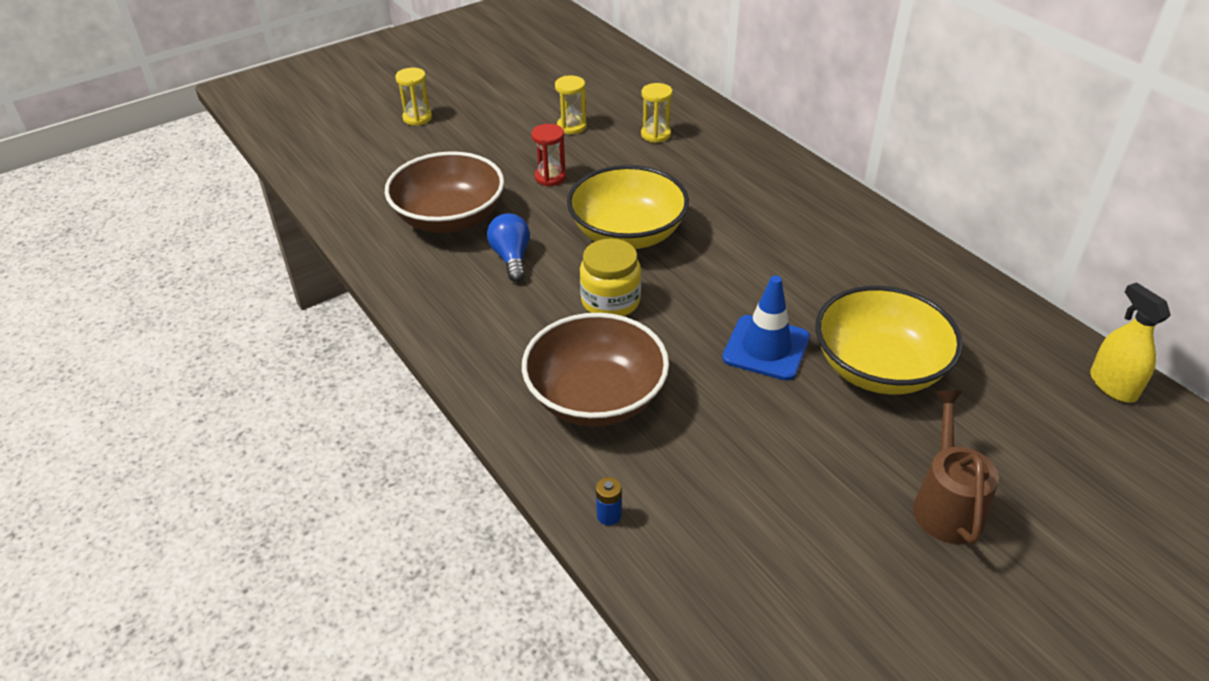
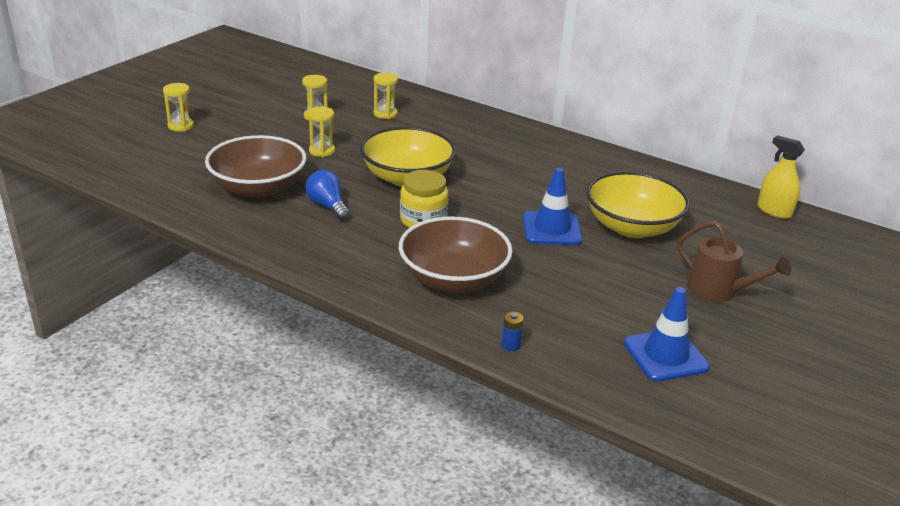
camera: 25 degrees left, 10 degrees down
(550, 177) = (322, 151): red hourglass -> yellow hourglass
(804, 589) = (665, 355): none -> blue traffic cone
(946, 503) = (719, 291): brown watering can -> brown watering can turned 150 degrees clockwise

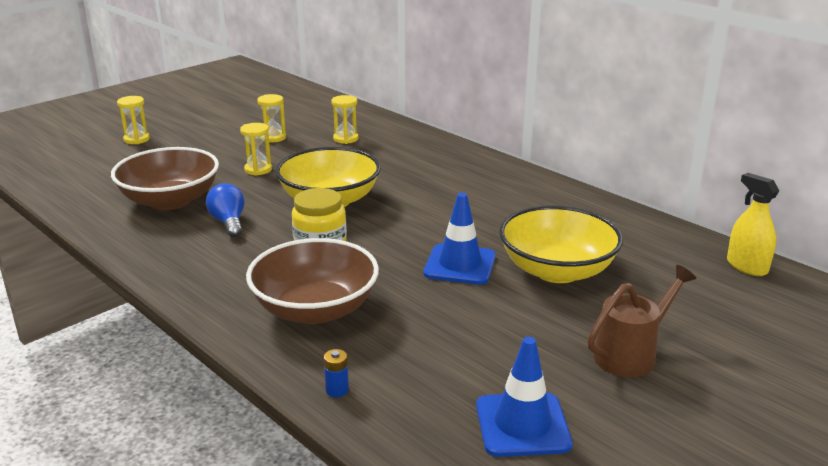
camera: 15 degrees right, 5 degrees down
(719, 291) = (631, 354): brown watering can -> brown watering can turned 90 degrees counterclockwise

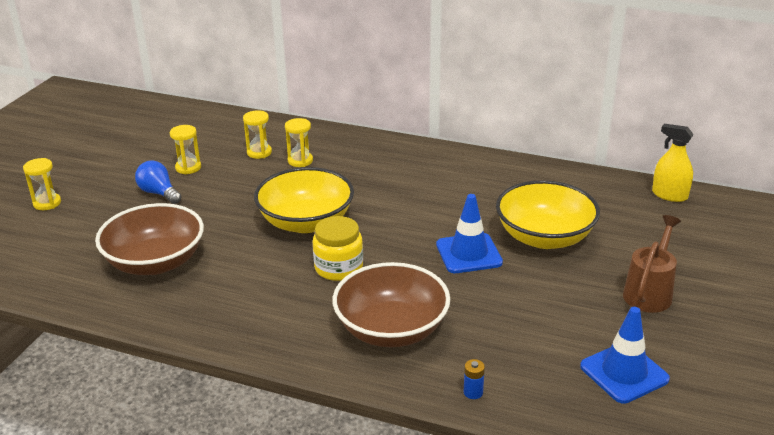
camera: 25 degrees left, 5 degrees up
(228, 222) = (235, 269): blue light bulb -> blue light bulb (159, 193)
(258, 169) = (208, 206): yellow hourglass -> yellow hourglass (300, 161)

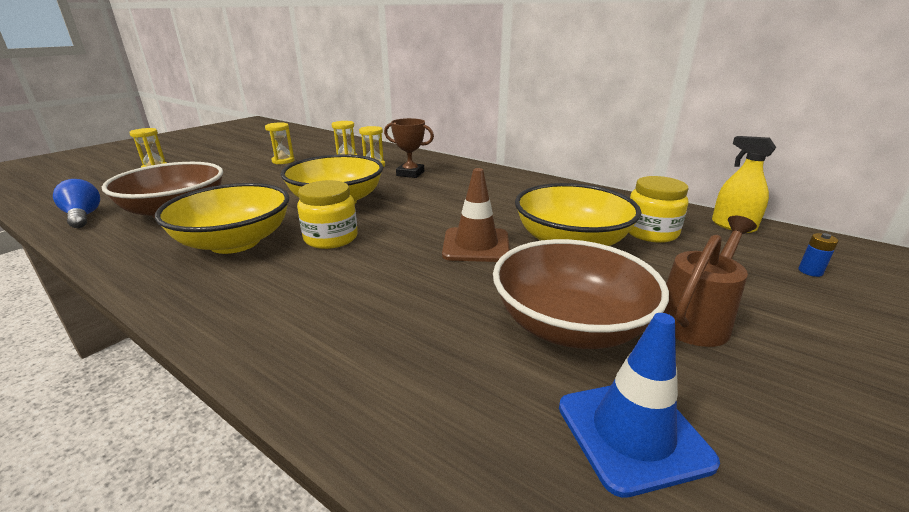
camera: 15 degrees right, 5 degrees down
(159, 193) = (242, 172): blue light bulb -> blue light bulb (83, 216)
(256, 287) = (235, 242): none -> yellow bowl
(349, 168) = (410, 173): none -> brown trophy
(391, 329) = (330, 304): brown bowl -> brown bowl (570, 325)
(468, 254) = (476, 245): blue traffic cone -> brown traffic cone
(473, 392) = (368, 411): blue battery -> blue battery (810, 271)
(605, 214) = (650, 232): none -> yellow jar

